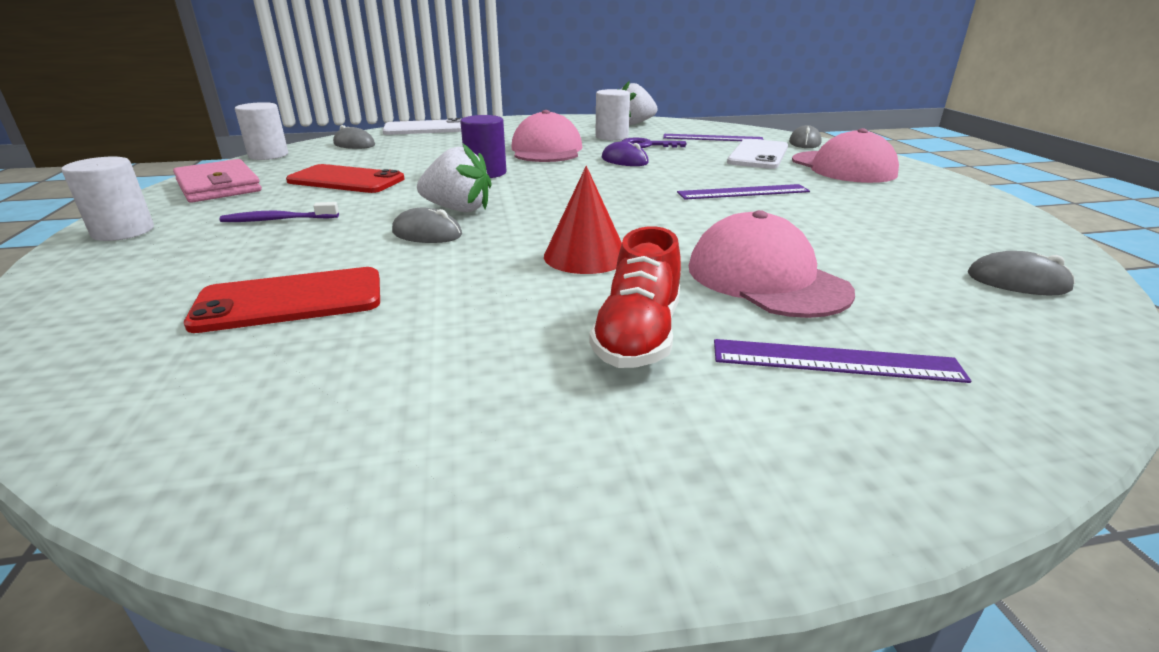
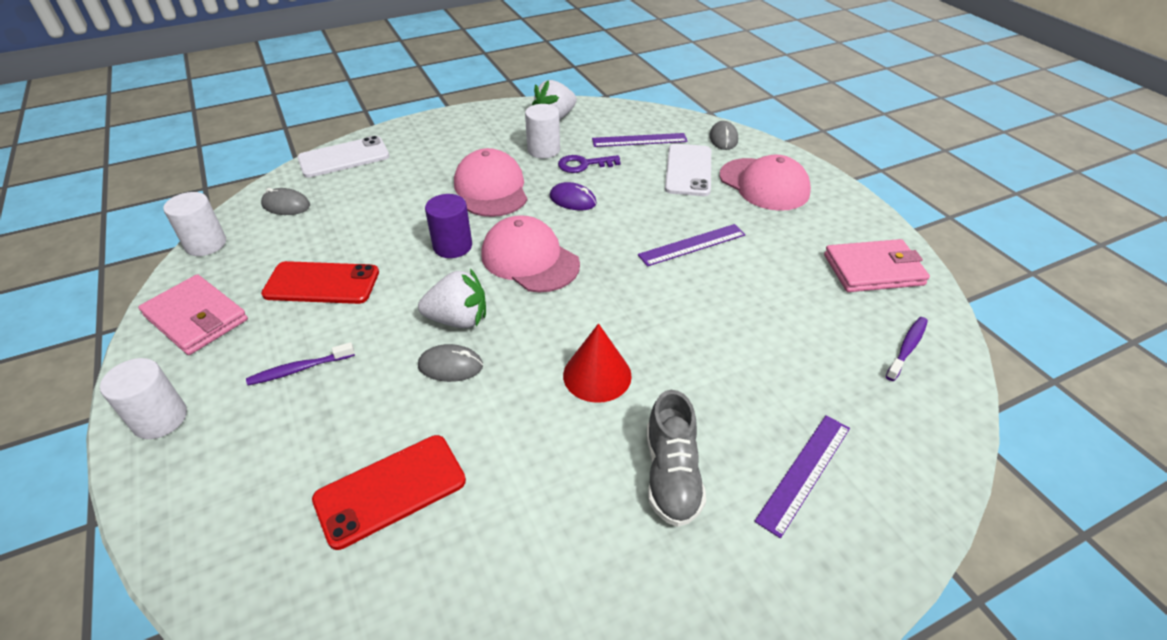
camera: 15 degrees left, 15 degrees up
(638, 336) = (671, 475): red shoe -> grey shoe
(766, 279) = (740, 380): pink cap -> pink cap (530, 259)
(835, 360) = (804, 472): purple ruler -> purple ruler turned 45 degrees counterclockwise
(973, 225) = (873, 270): none -> pink wallet
(1017, 281) = (907, 348): grey mouse -> purple toothbrush

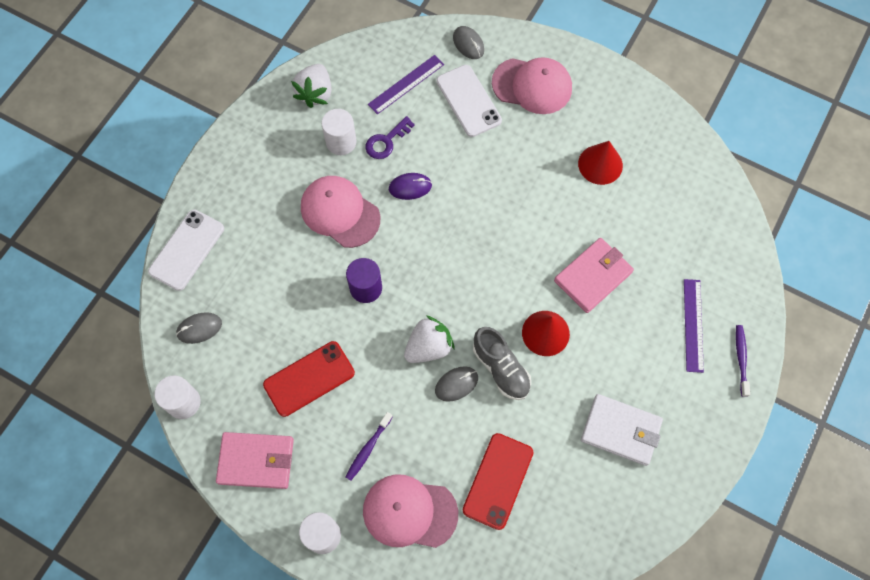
camera: 35 degrees left, 25 degrees up
(530, 259) = (429, 266): pink cap -> pink cap (409, 512)
(599, 536) = (621, 430): none -> white wallet
(671, 475) = (630, 371): grey shoe -> grey shoe (501, 368)
(692, 245) = (524, 183): purple ruler -> none
(793, 266) = (600, 164): none -> red cone
(873, 270) = (649, 136): pink wallet -> pink wallet (593, 276)
(907, 348) = (700, 197): purple toothbrush -> purple toothbrush (741, 359)

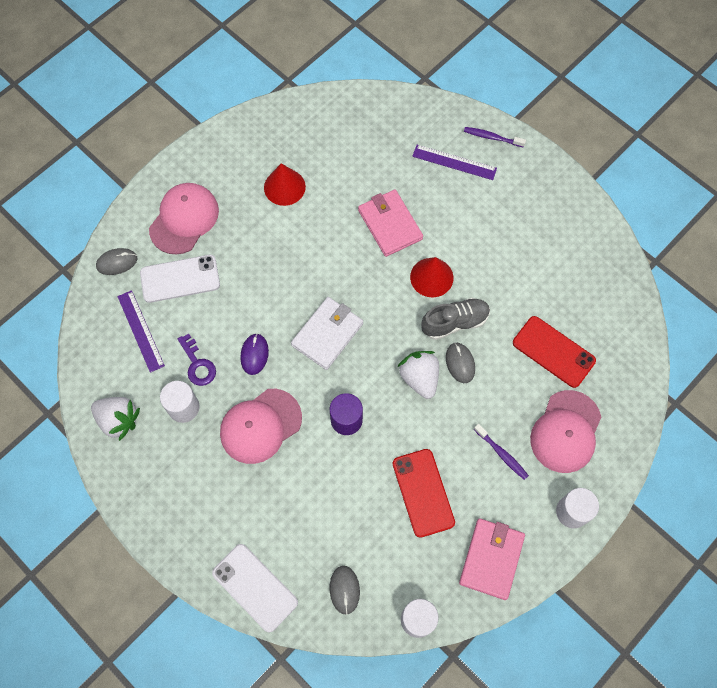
camera: 75 degrees left, 0 degrees up
(621, 430) = (531, 244): white wallet -> white wallet (327, 334)

